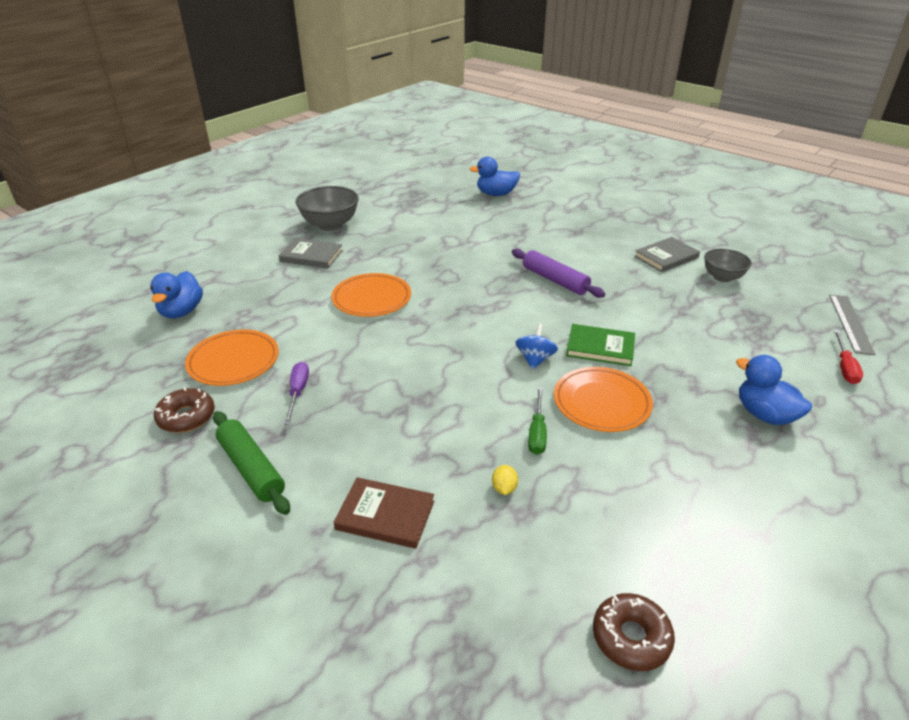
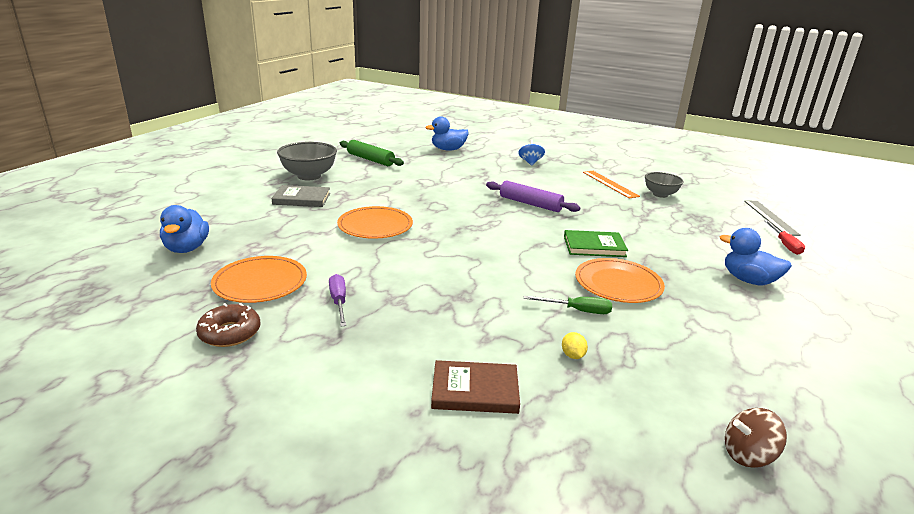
camera: 15 degrees left, 10 degrees down
(251, 468) = (320, 368): green rolling pin -> green rolling pin (370, 159)
(535, 359) = (545, 259): blue spinning top -> blue spinning top (530, 162)
(537, 432) = (577, 310): green screwdriver -> green screwdriver turned 75 degrees counterclockwise
(631, 637) = (748, 455): brown donut -> brown spinning top
(666, 257) = (610, 184): grey book -> orange ruler

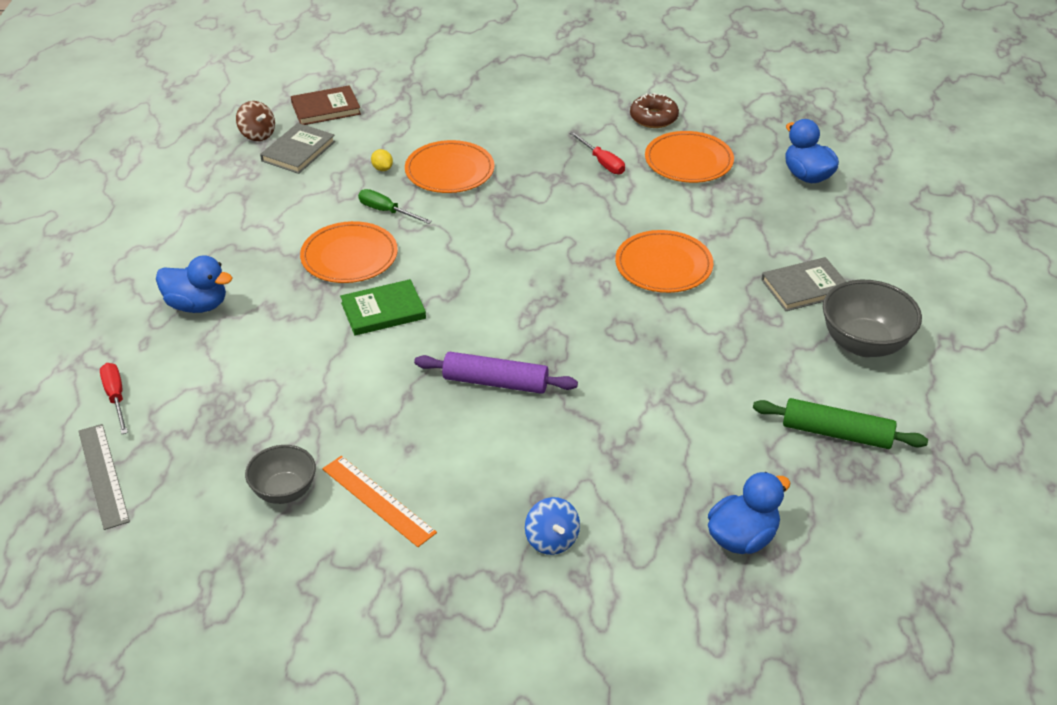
camera: 160 degrees right, 15 degrees up
(339, 302) = (602, 162): purple screwdriver -> red screwdriver
(475, 390) = (446, 127): brown book -> brown book (326, 108)
(498, 333) = (449, 171): none -> orange plate
(577, 310) = (387, 211): green screwdriver -> green screwdriver turned 45 degrees clockwise
(680, 408) = (298, 151): none -> grey book
(748, 455) = (257, 134): brown spinning top -> brown spinning top turned 75 degrees clockwise

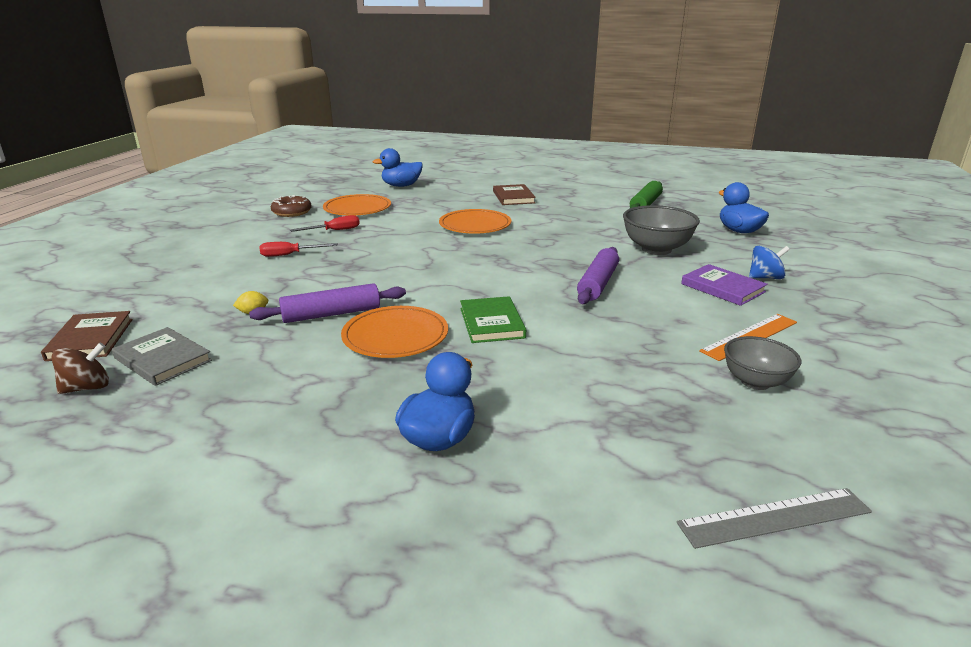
camera: 80 degrees left, 15 degrees down
(116, 397) = (619, 510): red screwdriver -> red screwdriver (290, 255)
(387, 211) = (331, 314): green screwdriver -> purple rolling pin
(449, 171) = (290, 283): orange plate -> none
(507, 492) = (722, 288): none -> purple book
(805, 287) = (513, 197): grey book -> brown book
(864, 344) = (569, 192): grey bowl -> grey bowl (656, 249)

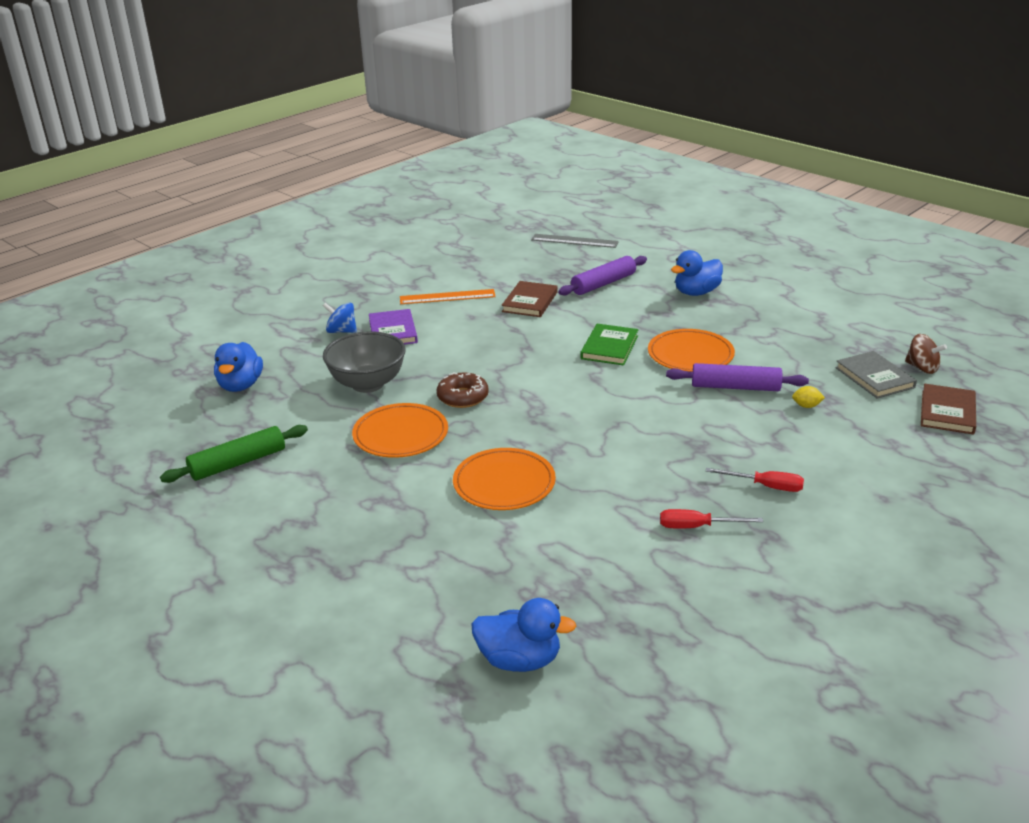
camera: 150 degrees left, 5 degrees up
(87, 388) = (922, 368): brown spinning top -> brown spinning top turned 135 degrees counterclockwise
(292, 212) = (753, 609): brown donut -> brown donut (463, 397)
(357, 208) = (641, 586): orange plate -> orange plate (400, 434)
(513, 197) = (377, 543): brown book -> brown book (530, 302)
(598, 284) = (483, 360): purple rolling pin -> purple rolling pin (603, 284)
(755, 382) = (493, 277): grey bowl -> none

